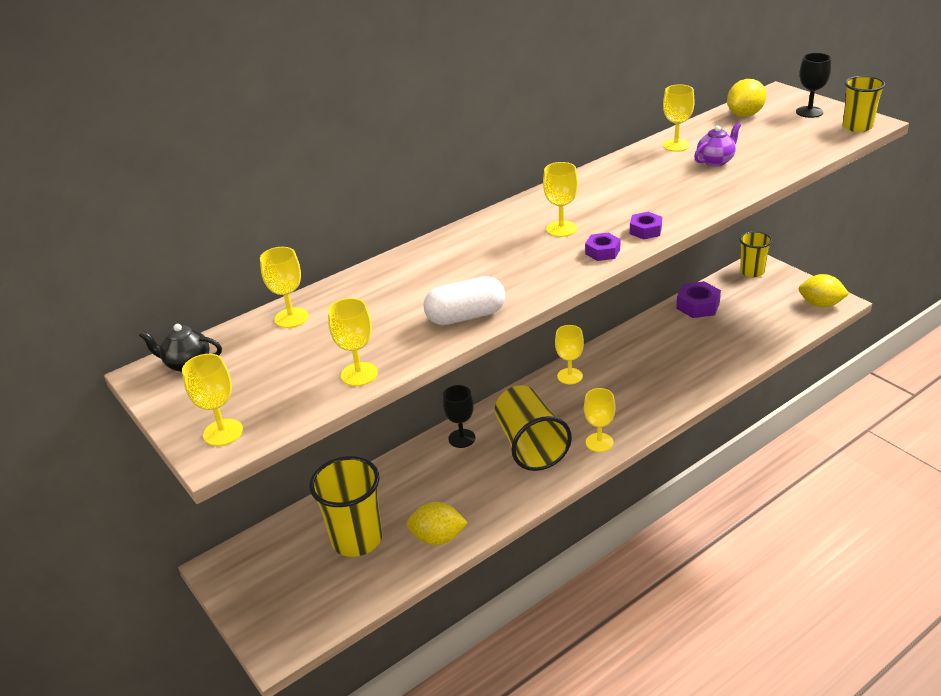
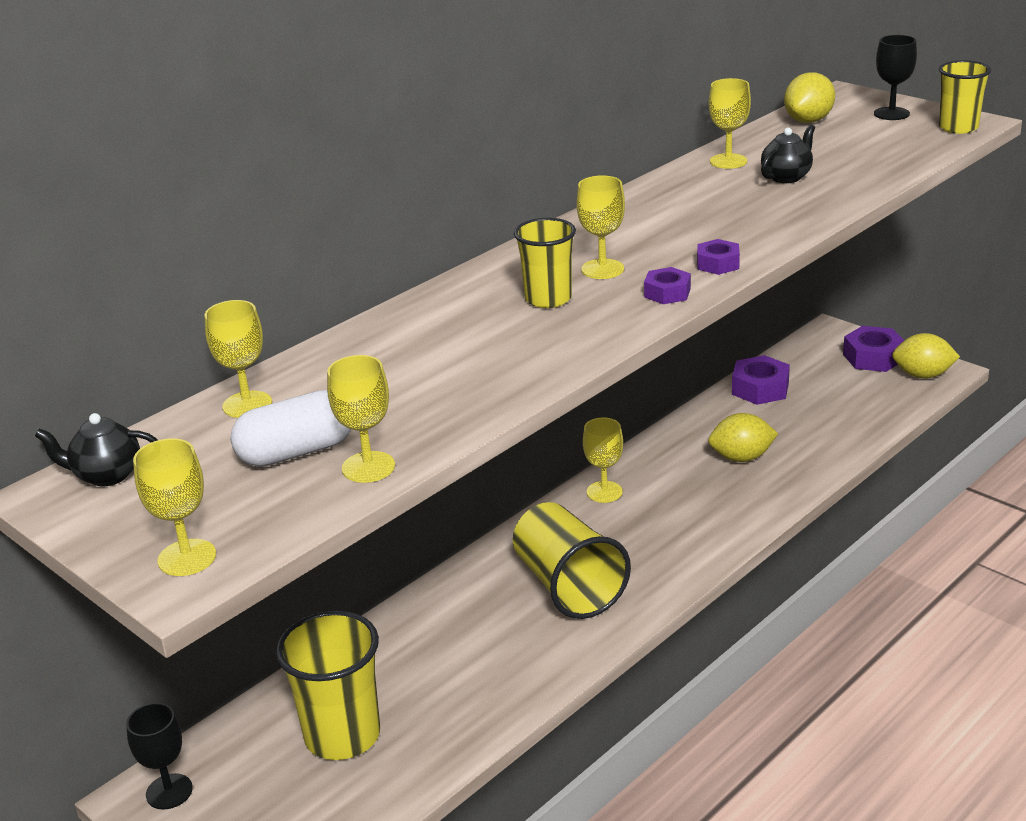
camera: 10 degrees left, 5 degrees down
(438, 538) = (462, 721): yellow lemon -> yellow lemon (741, 457)
(462, 438) = (468, 586): black goblet -> black goblet (169, 791)
(466, 316) = (500, 384): white capsule -> white capsule (296, 452)
(599, 442) = (665, 574): yellow goblet -> none
(715, 161) = (786, 177): purple teapot -> black teapot
(752, 272) = (823, 341): yellow cup -> yellow cup (548, 299)
(786, 287) = (873, 357): none -> purple nut

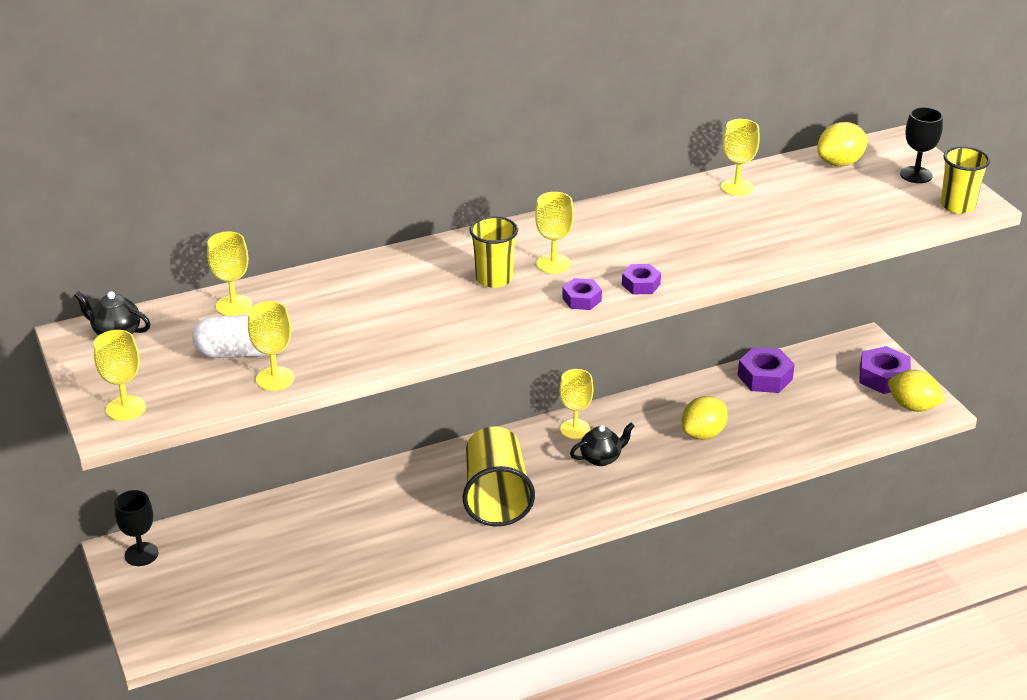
camera: 20 degrees right, 5 degrees up
(342, 736) = (271, 554): yellow cup -> none
(741, 457) = (703, 434): yellow lemon -> yellow lemon turned 60 degrees counterclockwise
(786, 177) = (768, 216): black teapot -> black teapot (601, 458)

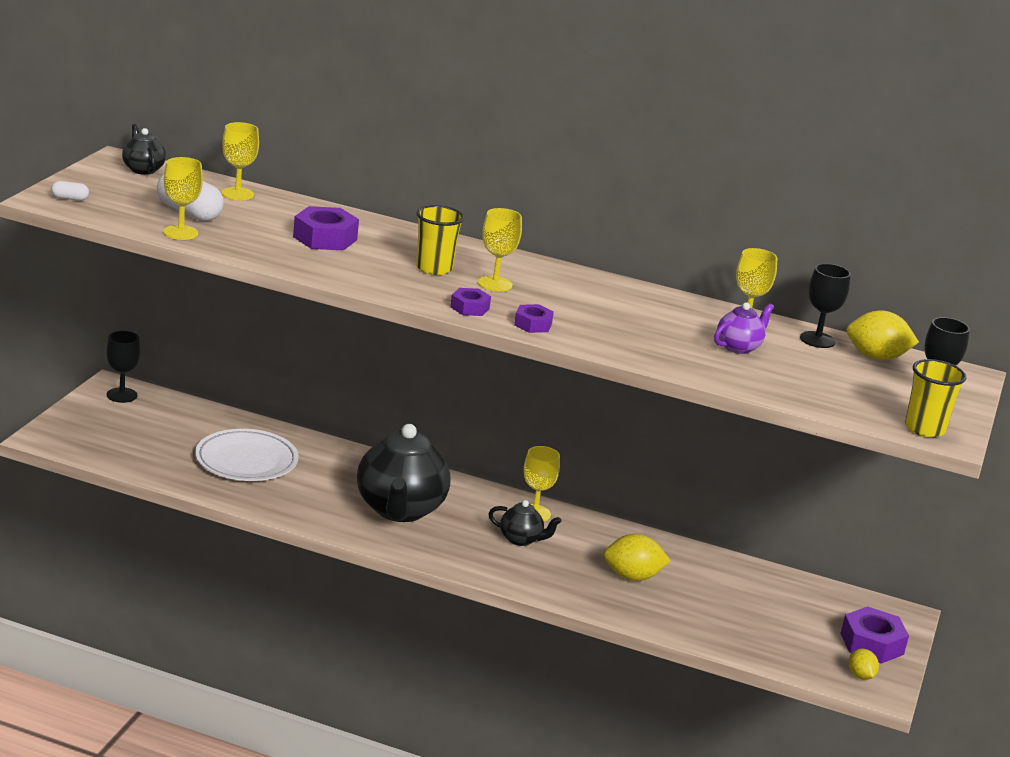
camera: 40 degrees right, 10 degrees down
(126, 408) = (69, 198): yellow goblet -> white capsule
(331, 539) = (246, 461): none -> white plate
(496, 497) = (400, 510): yellow cup -> black teapot
(765, 377) = (758, 580): purple nut -> purple nut (325, 238)
(769, 211) = (739, 347): none -> purple teapot
(790, 171) = (817, 340): none -> black goblet
(913, 407) = (860, 676): yellow lemon -> yellow lemon, size x0.59

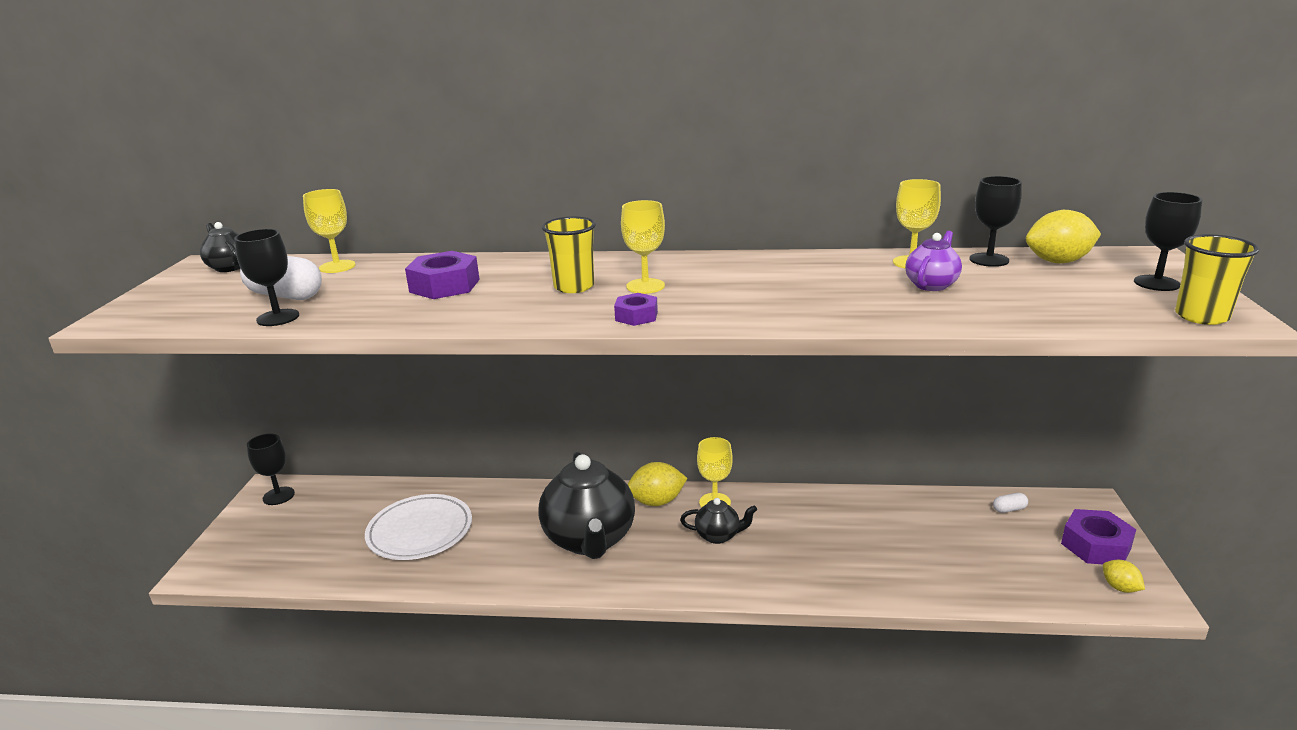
camera: 10 degrees left, 0 degrees up
(69, 198) = (140, 313): white capsule -> white capsule (1009, 509)
(180, 233) = (278, 318): yellow goblet -> black goblet
(533, 324) = (714, 316): purple nut -> none
(632, 577) = (842, 544): yellow lemon -> yellow lemon (657, 502)

